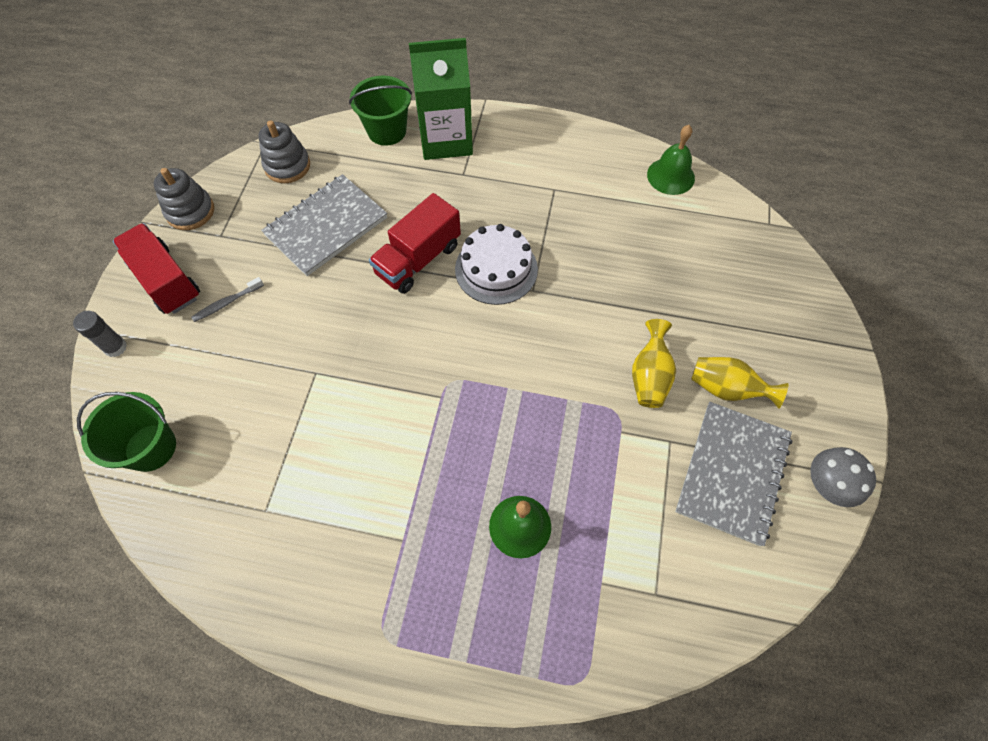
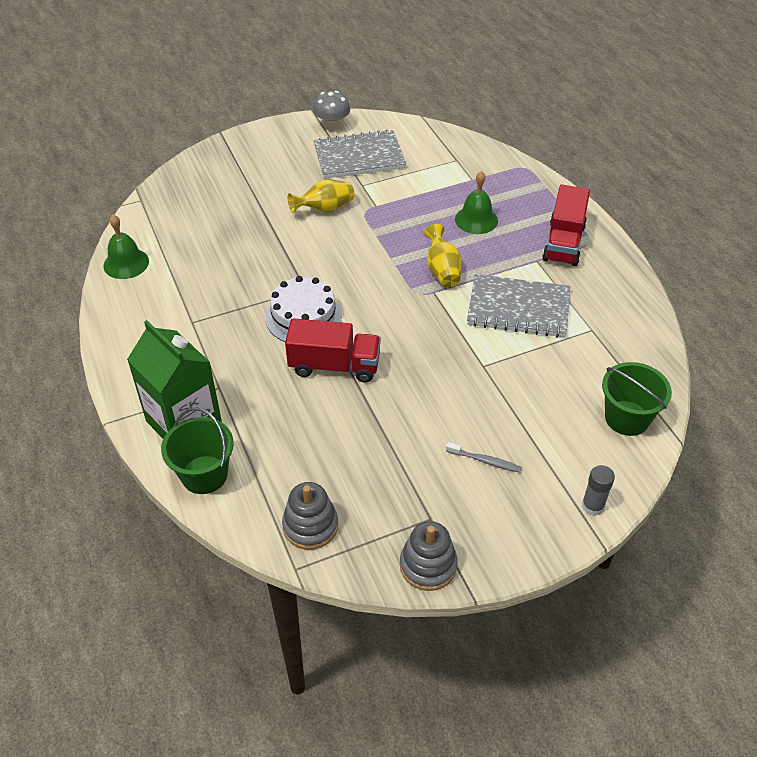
camera: 125 degrees left, 15 degrees down
(166, 281) = (508, 522): red truck -> red truck (563, 243)
(326, 227) = (354, 446): grey notebook -> grey notebook (518, 308)
(726, 389) = (303, 176): yellow vase -> yellow vase (442, 270)

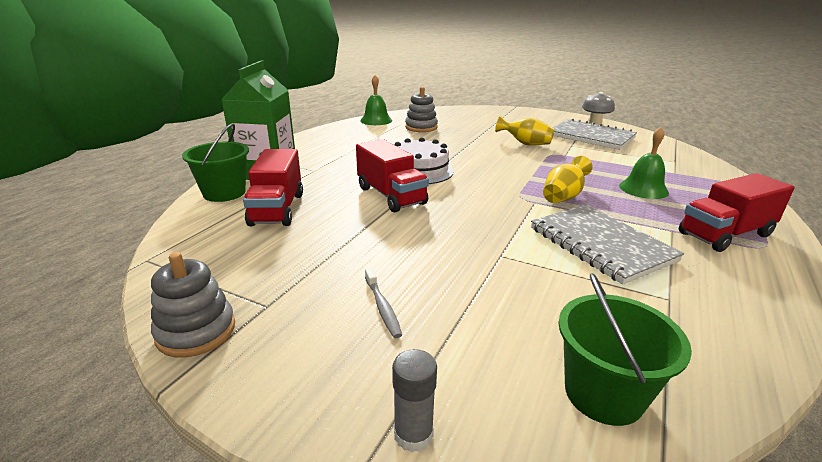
camera: 50 degrees right, 20 degrees down
(282, 451) = (277, 209): none -> red truck
(310, 526) = (204, 248): grey stacking toy -> grey stacking toy (421, 127)

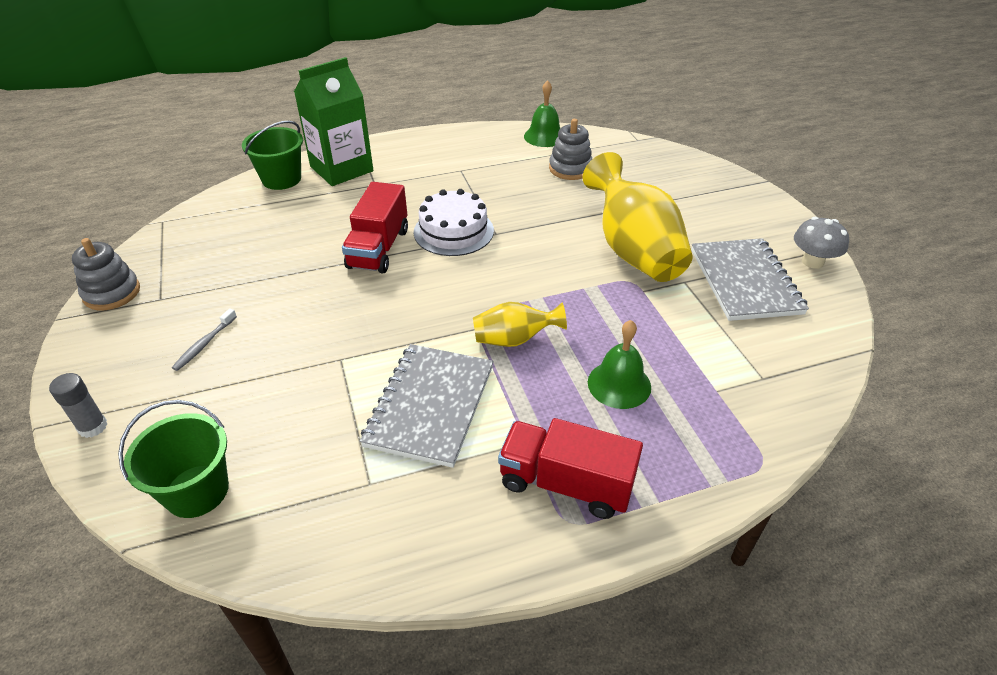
camera: 45 degrees right, 15 degrees up
(277, 209) = (285, 216): red truck -> none
(525, 144) = (633, 250): yellow vase -> yellow vase, size x1.92

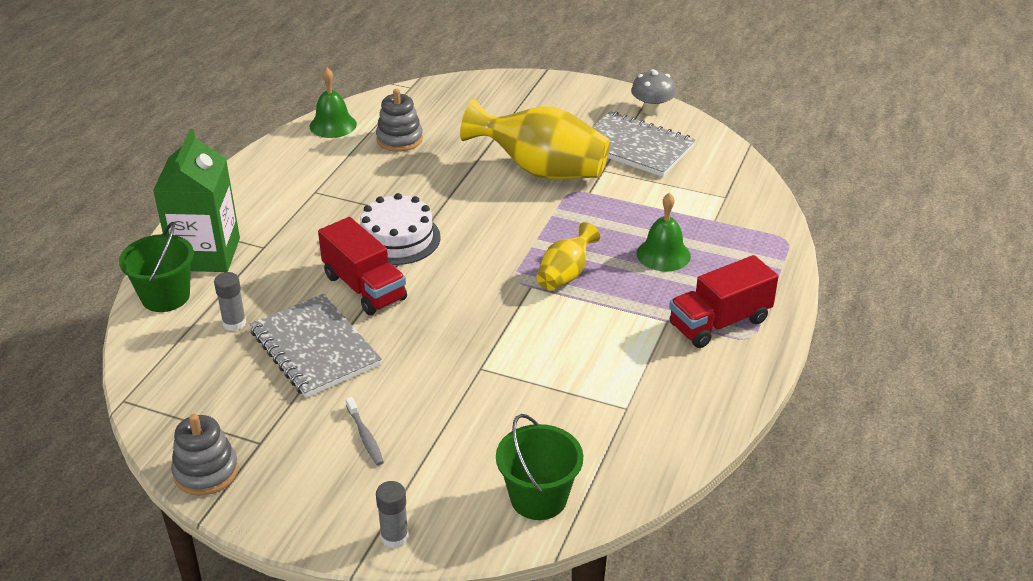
camera: 50 degrees left, 5 degrees down
(281, 218) = (234, 323): none -> grey glue stick
(430, 406) = (585, 346): grey notebook -> grey notebook (315, 348)

